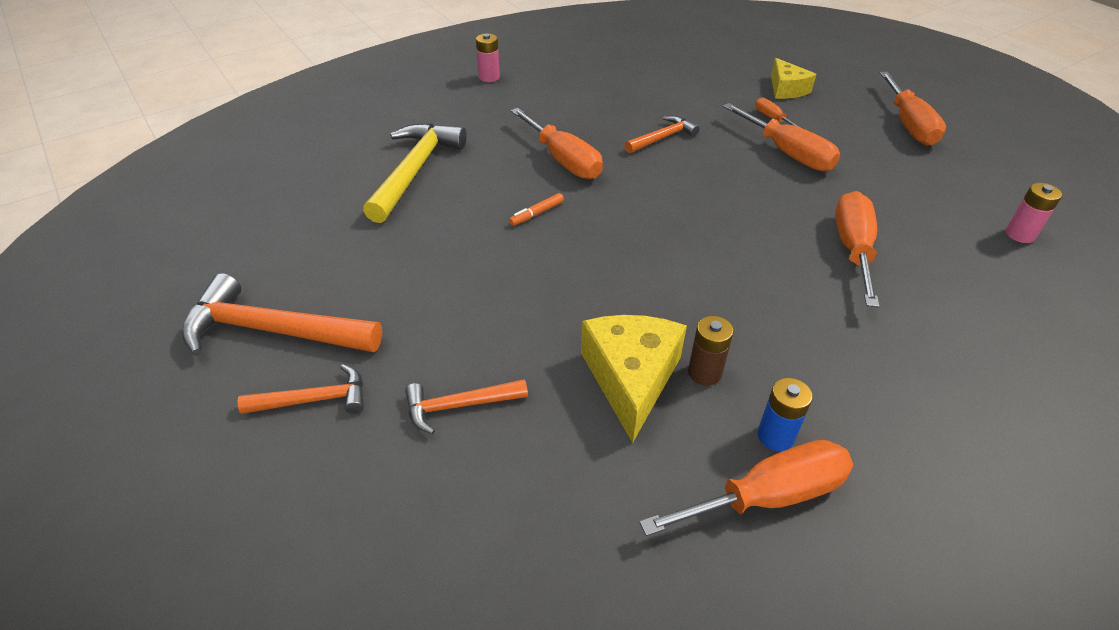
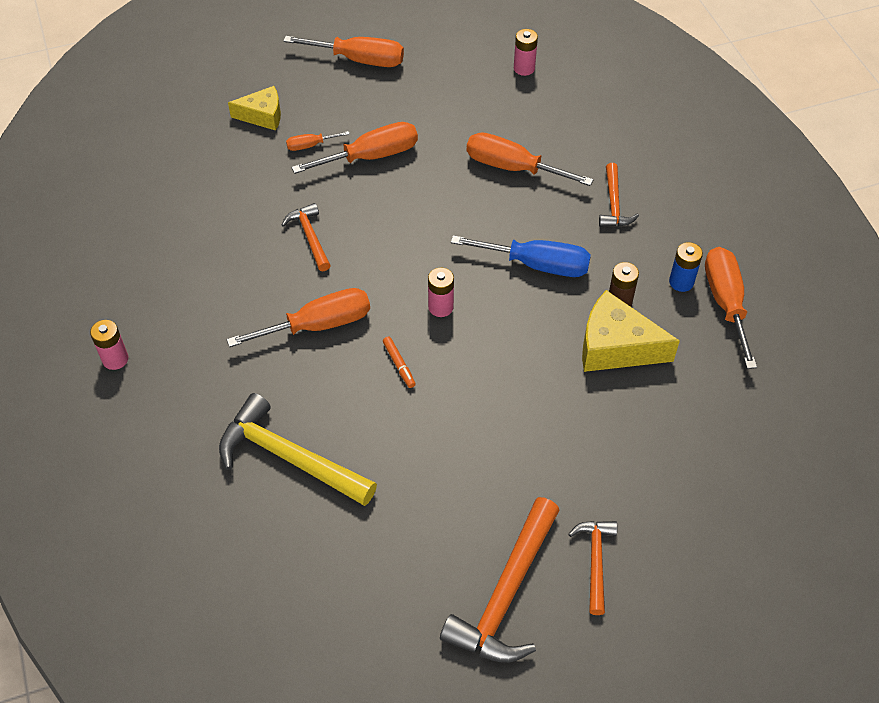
camera: 75 degrees left, 10 degrees up
(459, 406) = (621, 460): orange hammer -> orange hammer (613, 204)
(621, 228) = (440, 307): none -> pink battery
(720, 290) = (537, 265): none -> blue screwdriver

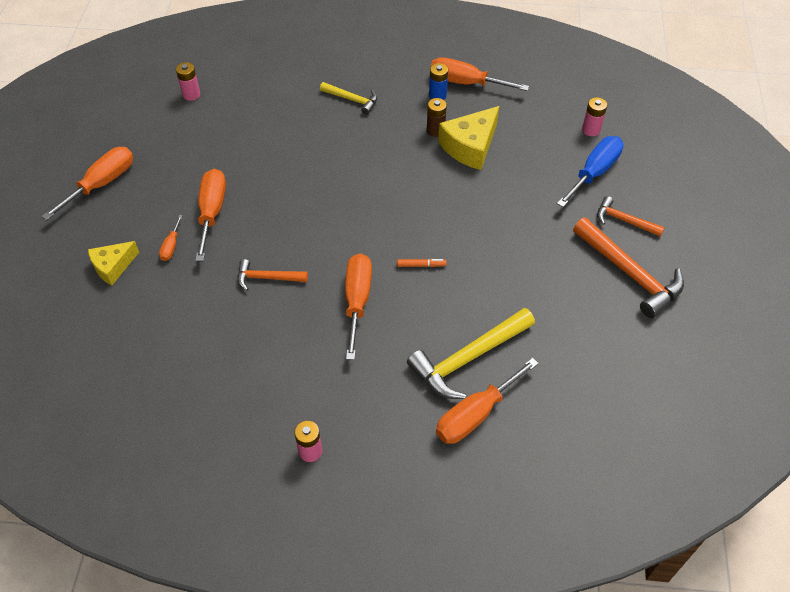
camera: 65 degrees left, 0 degrees up
(263, 115) = (113, 266): yellow cheese -> yellow cheese turned 150 degrees counterclockwise
(440, 307) = (384, 223): pink battery -> pink battery (591, 130)
(512, 167) = (282, 137): orange screwdriver -> orange screwdriver (475, 414)
(537, 265) = (379, 158): blue screwdriver -> blue screwdriver (594, 172)
(613, 204) = (352, 100): orange hammer -> yellow hammer

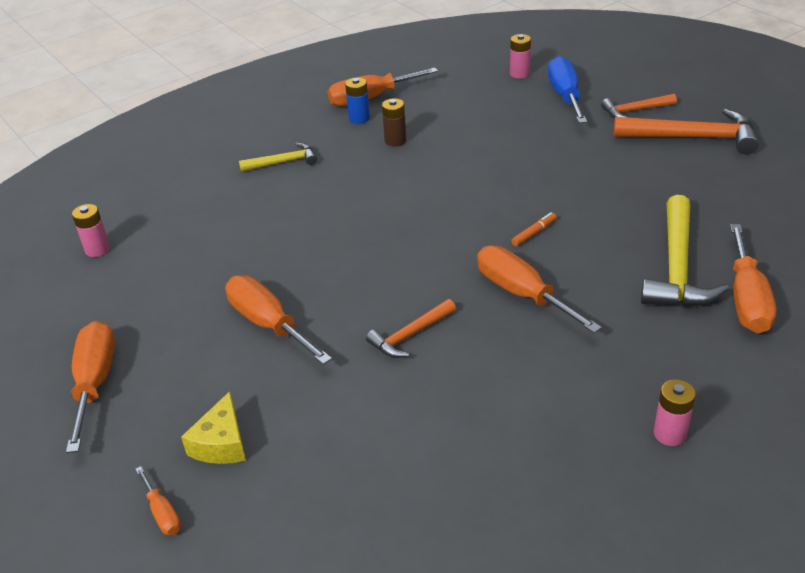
camera: 40 degrees left, 15 degrees down
(171, 246) = (265, 380): orange screwdriver -> orange screwdriver (162, 513)
(470, 146) = (443, 134): yellow cheese -> none

